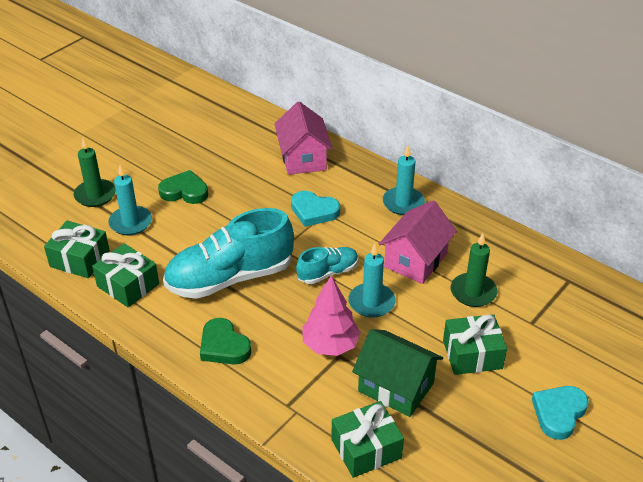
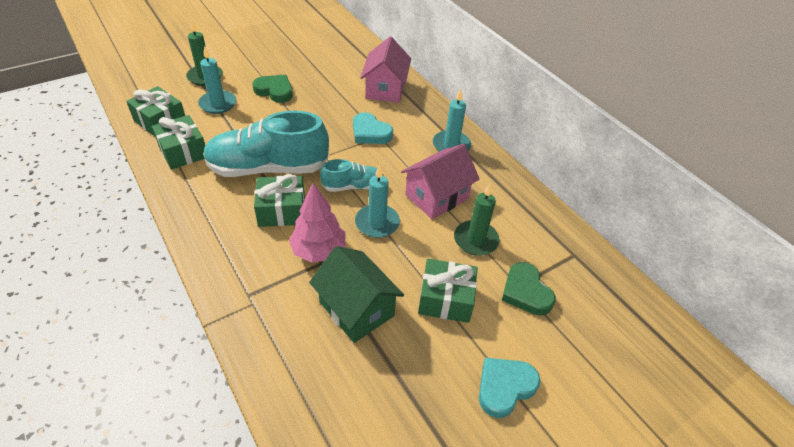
camera: 15 degrees right, 5 degrees up
(223, 346) = (227, 224): green heart -> green heart (526, 292)
(366, 449) = (295, 361): green gift -> green gift (282, 211)

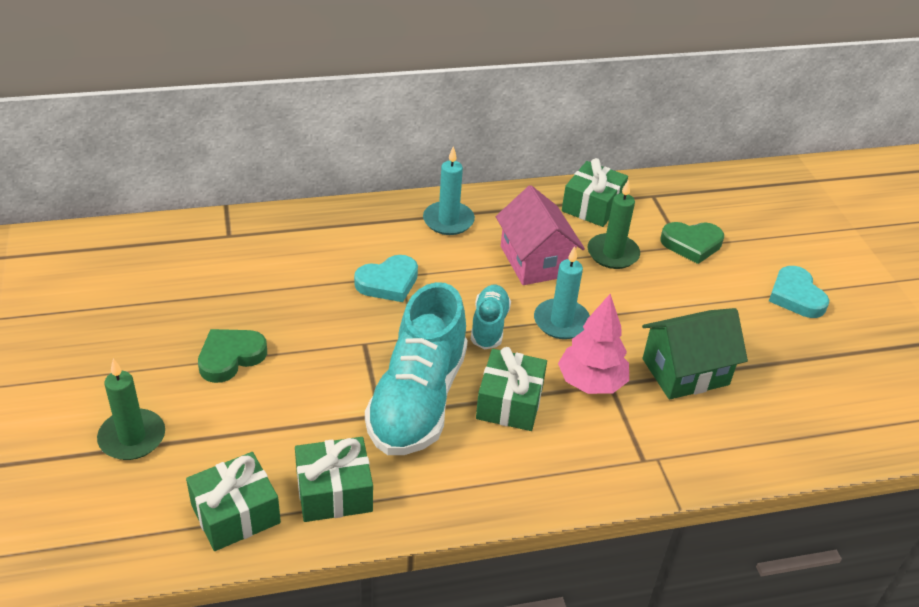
camera: 70 degrees left, 5 degrees down
(218, 104) = (226, 432): turquoise candle -> none
(385, 89) = (296, 241): pink house -> none
(445, 299) = (687, 301): green gift -> green gift (592, 206)

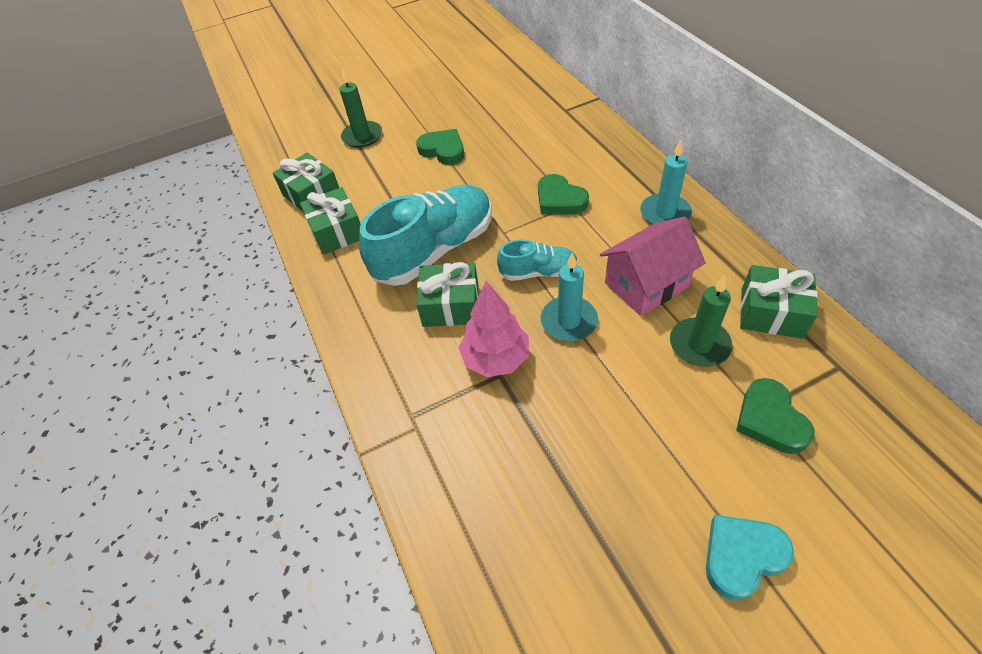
camera: 85 degrees right, 10 degrees up
(388, 282) = (559, 200): turquoise heart -> green heart
(417, 400) = (435, 250): turquoise shoe -> turquoise shoe turned 135 degrees clockwise
(685, 372) = (543, 438): green house -> none

